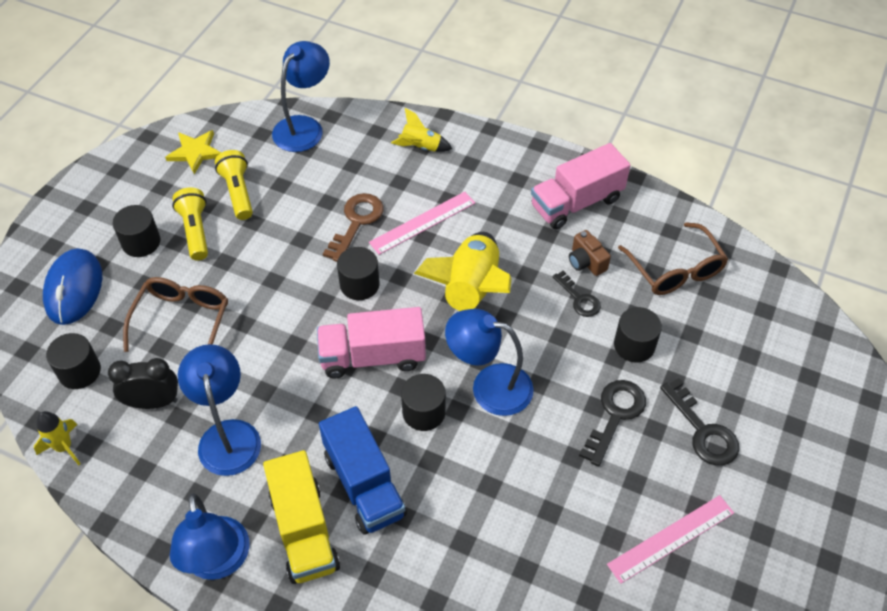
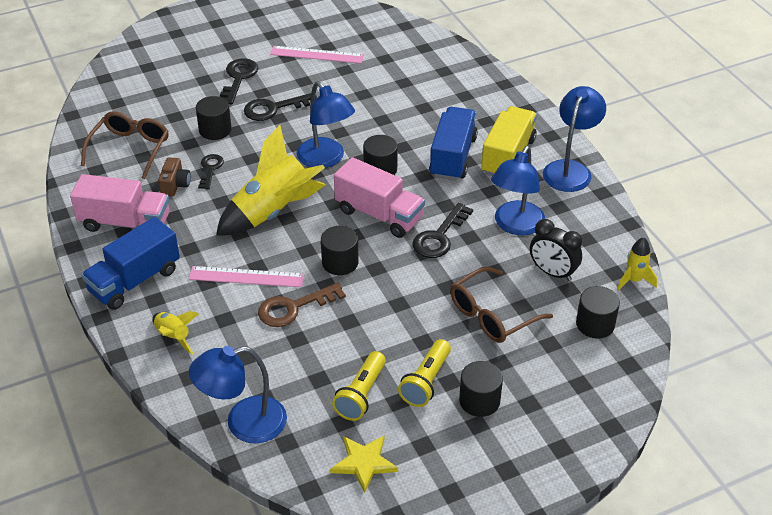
camera: 140 degrees left, 10 degrees down
(74, 289) = (563, 393): blue mouse -> none
(293, 370) = (439, 237): none -> black key
(503, 165) = (135, 281): none -> blue truck

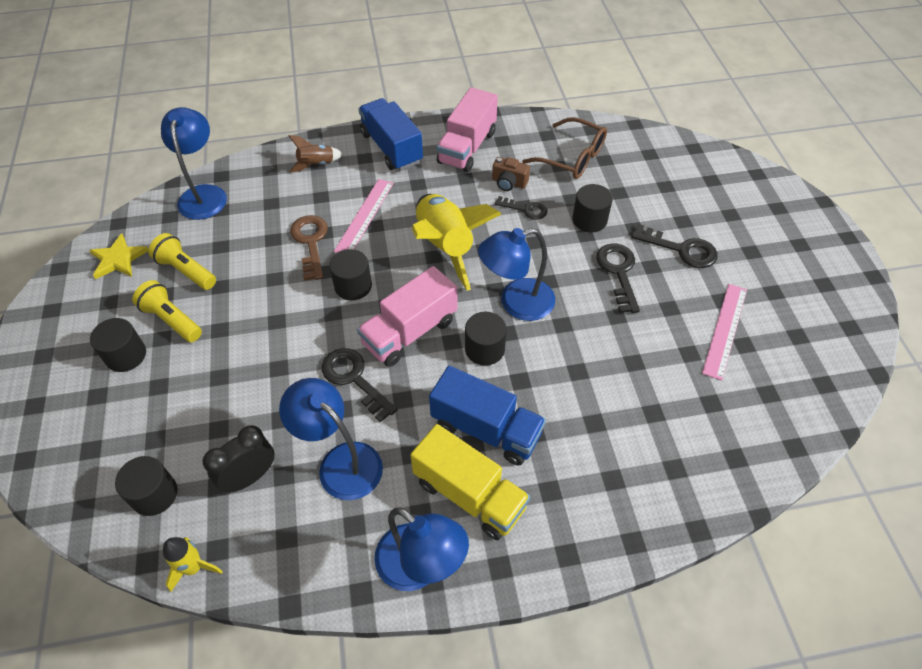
camera: 105 degrees right, 10 degrees up
(173, 337) = (316, 164): yellow rocket -> brown rocket
(492, 315) = (220, 396): brown glasses -> none

